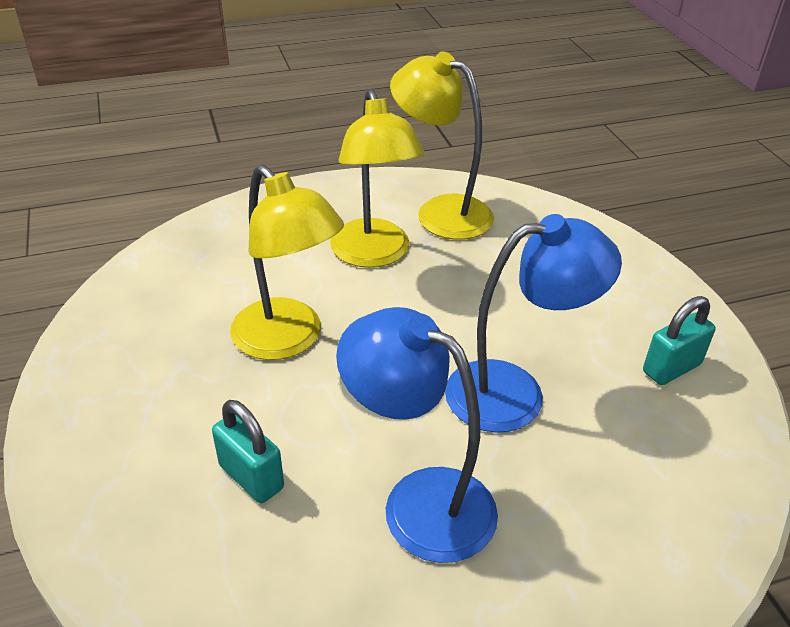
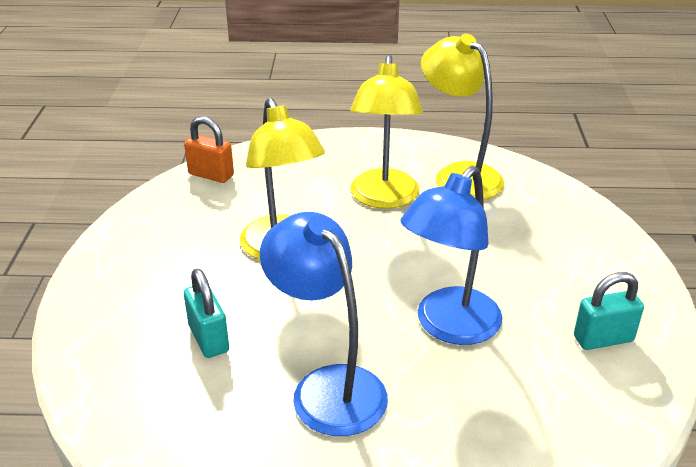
camera: 20 degrees right, 5 degrees down
(158, 264) = (211, 175): none -> orange padlock
(515, 393) = (449, 327): blue lamp -> blue lamp turned 120 degrees clockwise

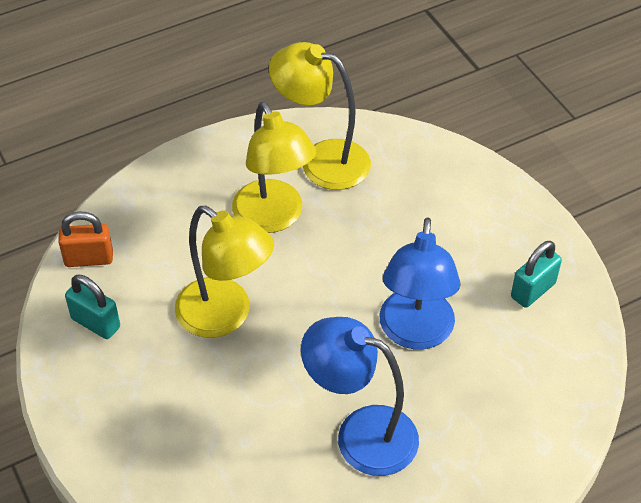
camera: 30 degrees left, 15 degrees up
(209, 338) = (234, 437): turquoise padlock -> turquoise padlock (96, 323)

